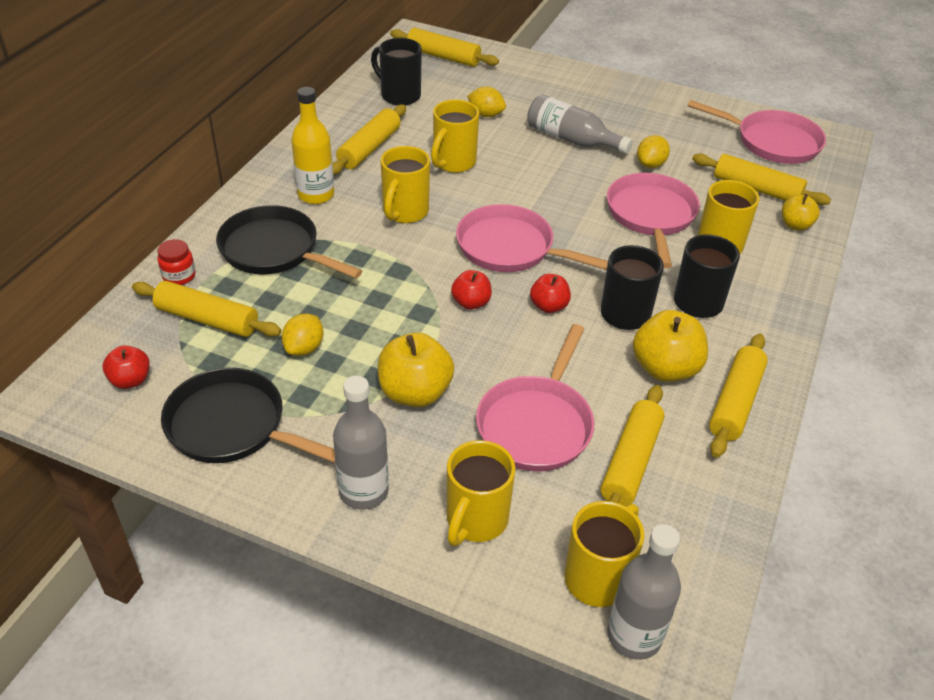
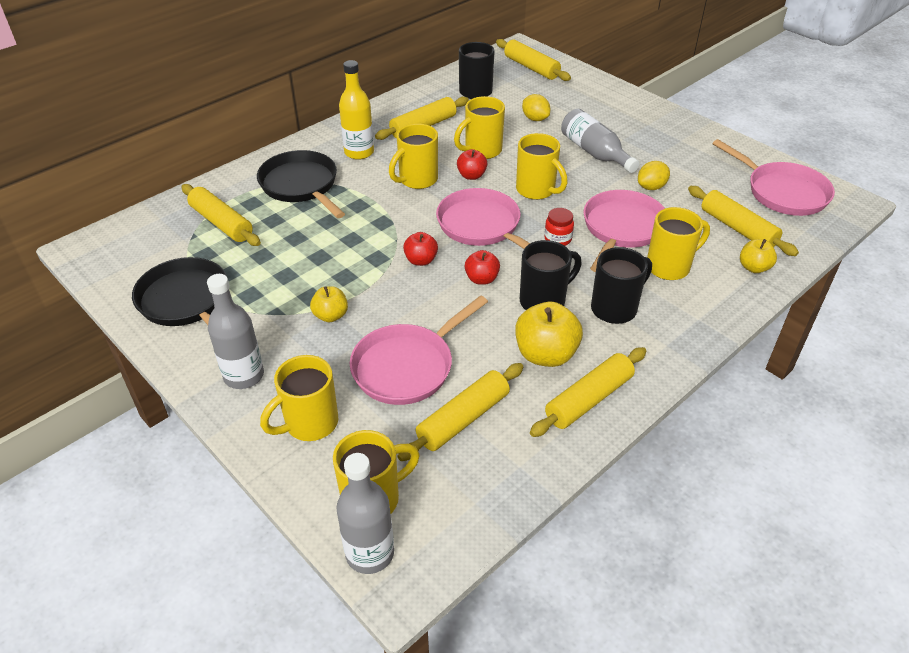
camera: 25 degrees right, 0 degrees up
(130, 380) = (143, 251): red apple -> red apple (471, 176)
(179, 276) = (223, 188): red jar -> red jar (558, 239)
(304, 348) = (273, 261): yellow lemon -> none
(415, 393) = (331, 315): yellow apple -> yellow apple, size x0.59
(540, 194) = (536, 190): none -> yellow mug

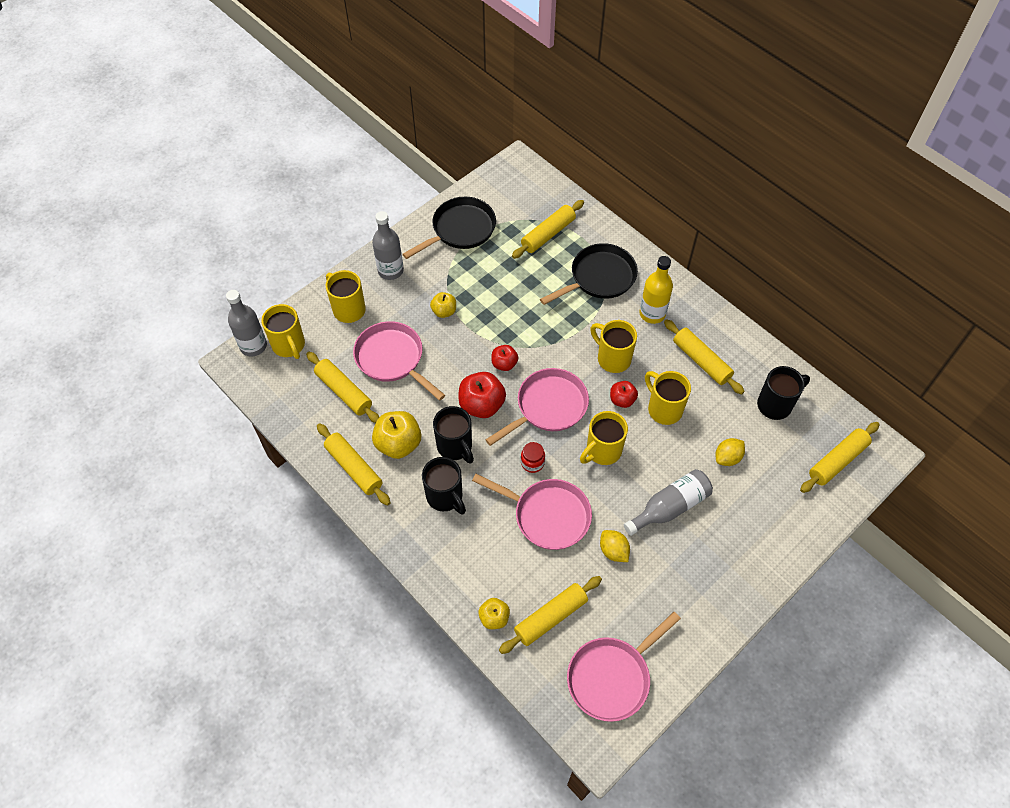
camera: 90 degrees right, 15 degrees up
(481, 279) = (481, 405): red apple -> red apple, size x1.70
(669, 267) = (495, 546): yellow mug -> none

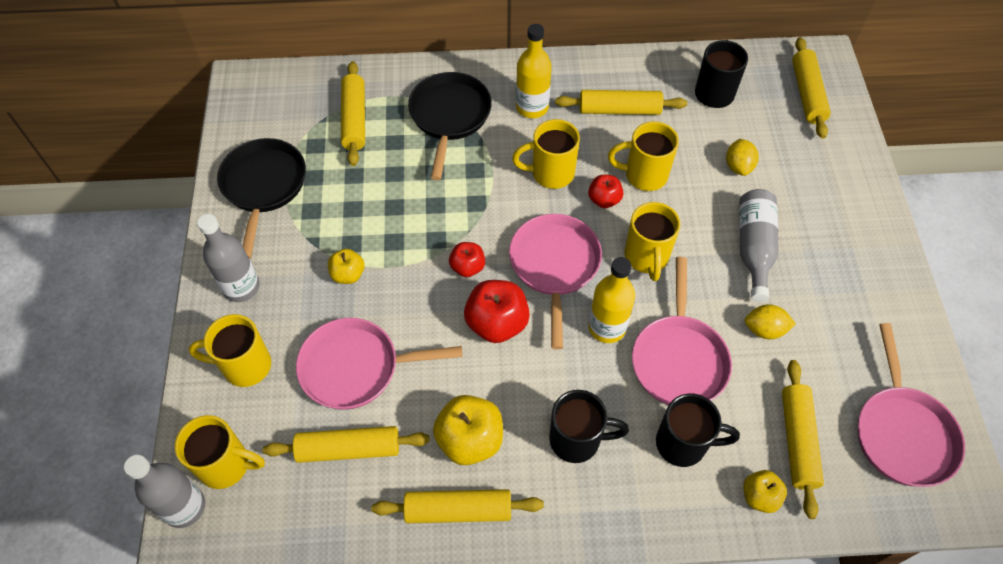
camera: 50 degrees left, 0 degrees up
(455, 447) = (524, 385): black mug -> black mug (683, 444)
(532, 463) = (607, 327): red jar -> yellow bottle
(547, 515) = (678, 358): pink pan -> pink pan turned 120 degrees clockwise

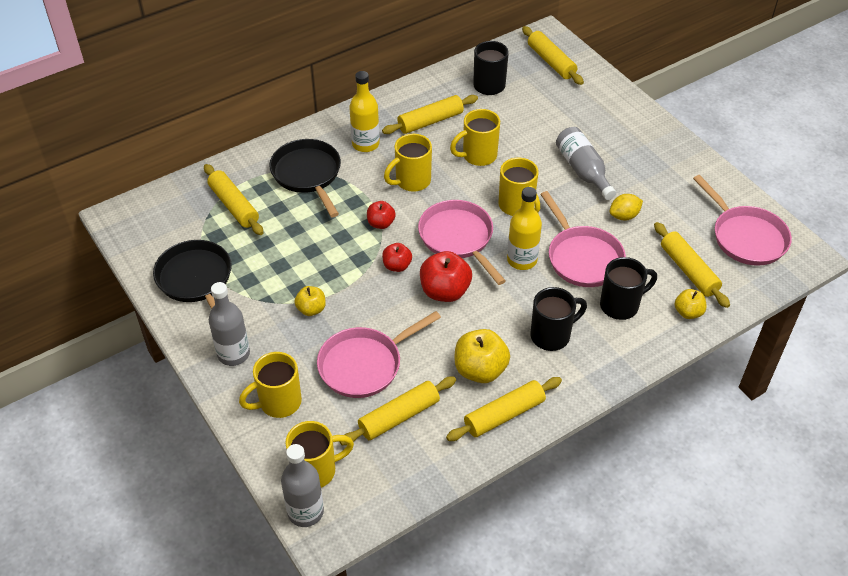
camera: 30 degrees left, 10 degrees down
(604, 200) = (462, 183): red apple -> red apple (381, 223)
(738, 166) = (538, 125): yellow lemon -> none

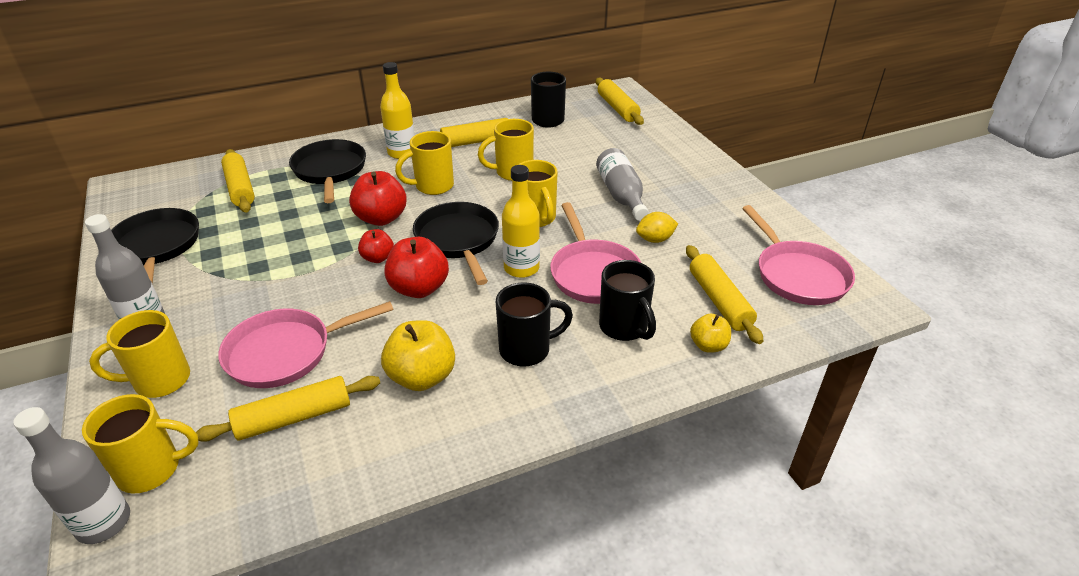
camera: 10 degrees right, 10 degrees down
(311, 309) = (260, 288): yellow apple -> none
(381, 223) = (381, 218): red apple -> red apple, size x1.70
(458, 239) = (458, 240): pink pan -> black pan
(504, 415) = (428, 435): yellow rolling pin -> none
(620, 305) = (624, 327): black mug -> black mug turned 75 degrees clockwise

